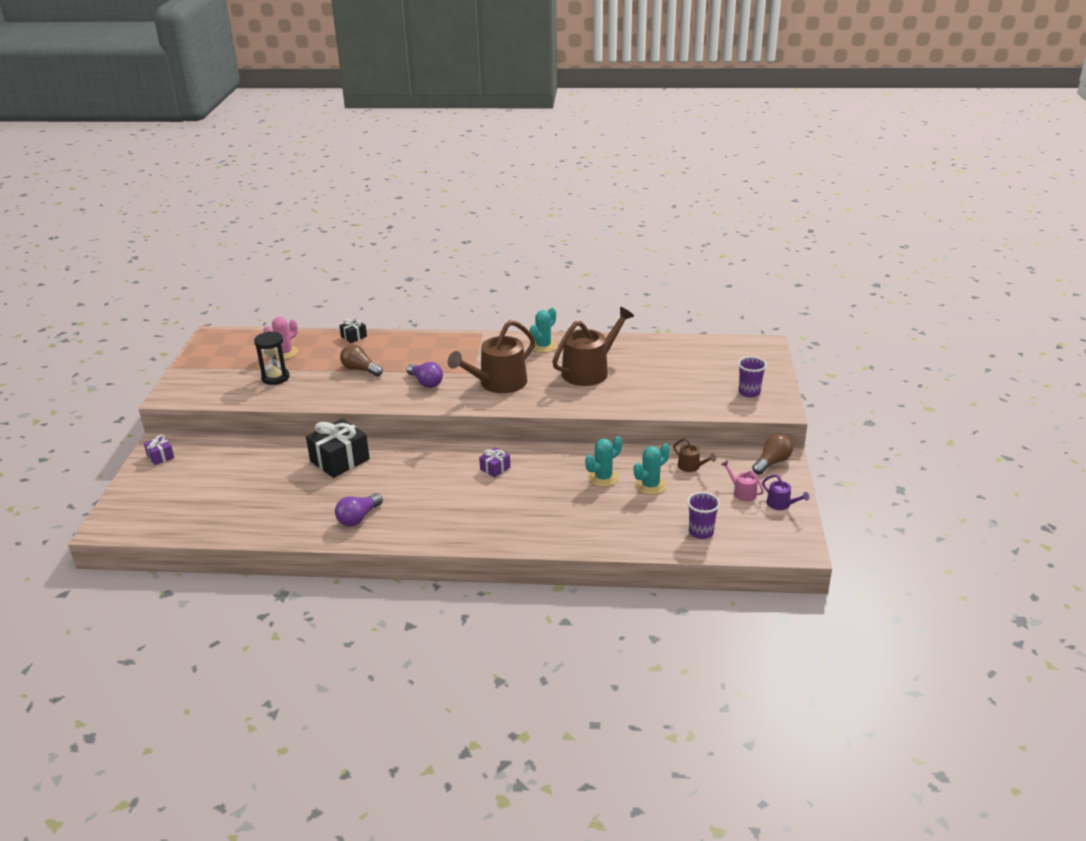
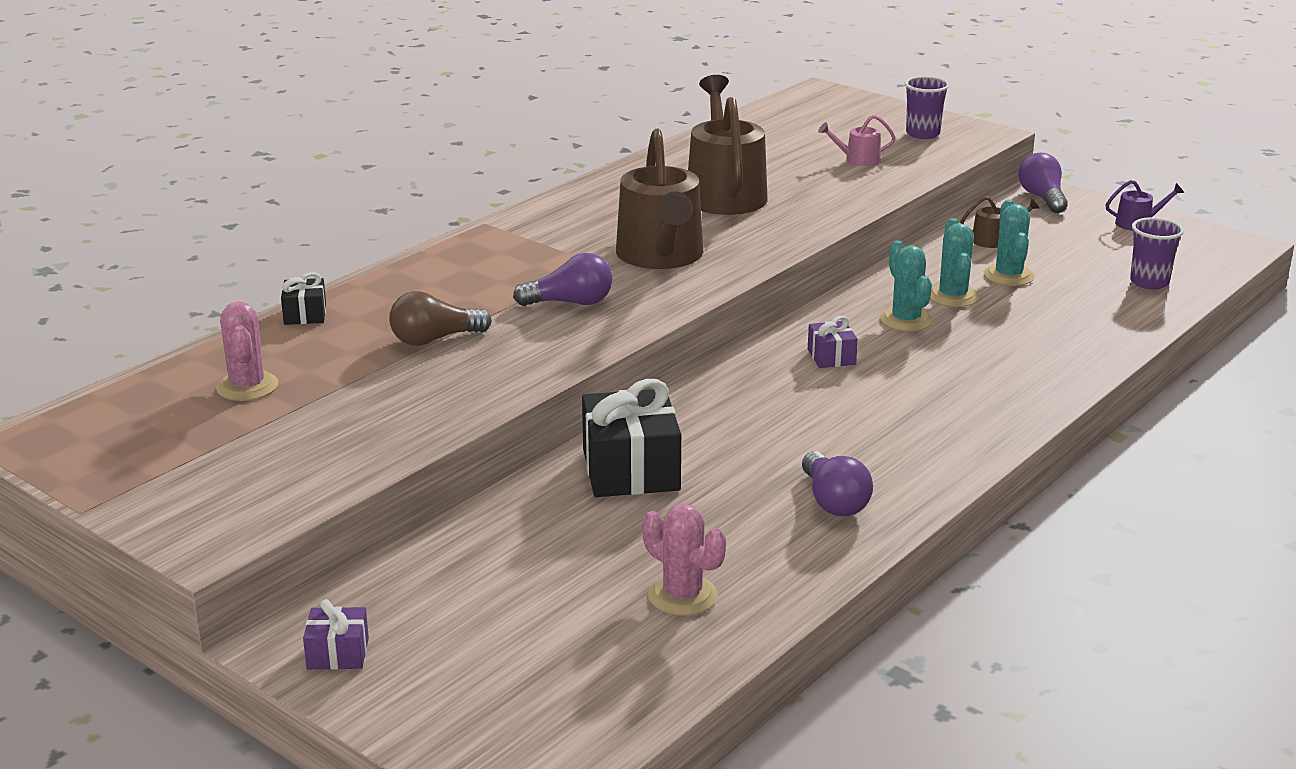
camera: 55 degrees left, 5 degrees down
(252, 510) = (682, 596): none -> pink cactus
(275, 378) = (328, 418): black hourglass -> none
(543, 346) = (602, 198): turquoise cactus -> turquoise cactus (906, 320)
(742, 492) = (1088, 233): pink watering can -> pink watering can (858, 159)
(772, 462) = (1042, 198): brown light bulb -> purple light bulb

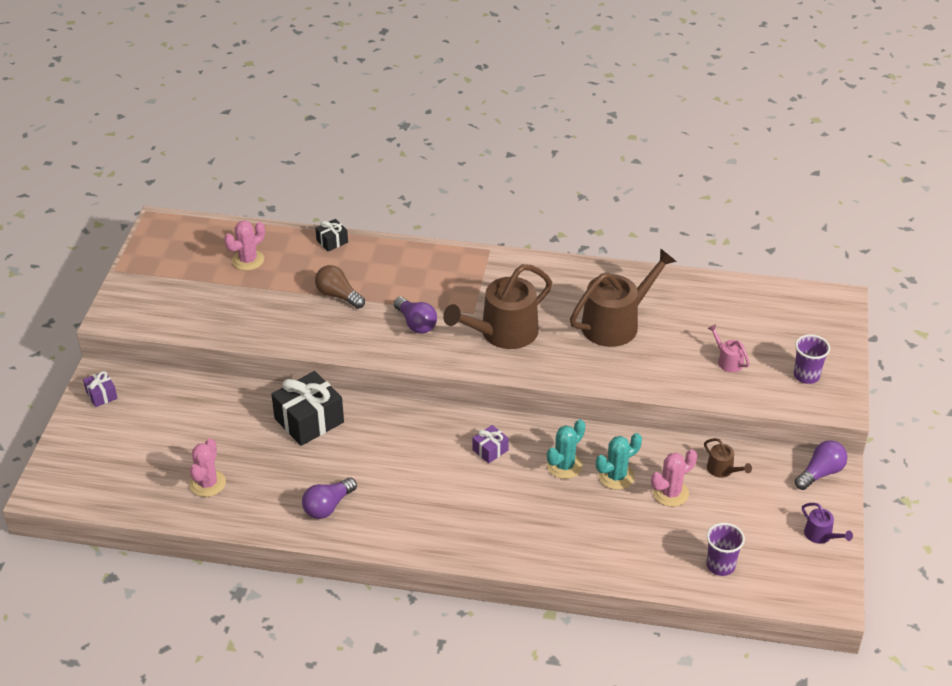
camera: 60 degrees right, 15 degrees up
(1008, 276) = (670, 493): turquoise cactus -> pink cactus

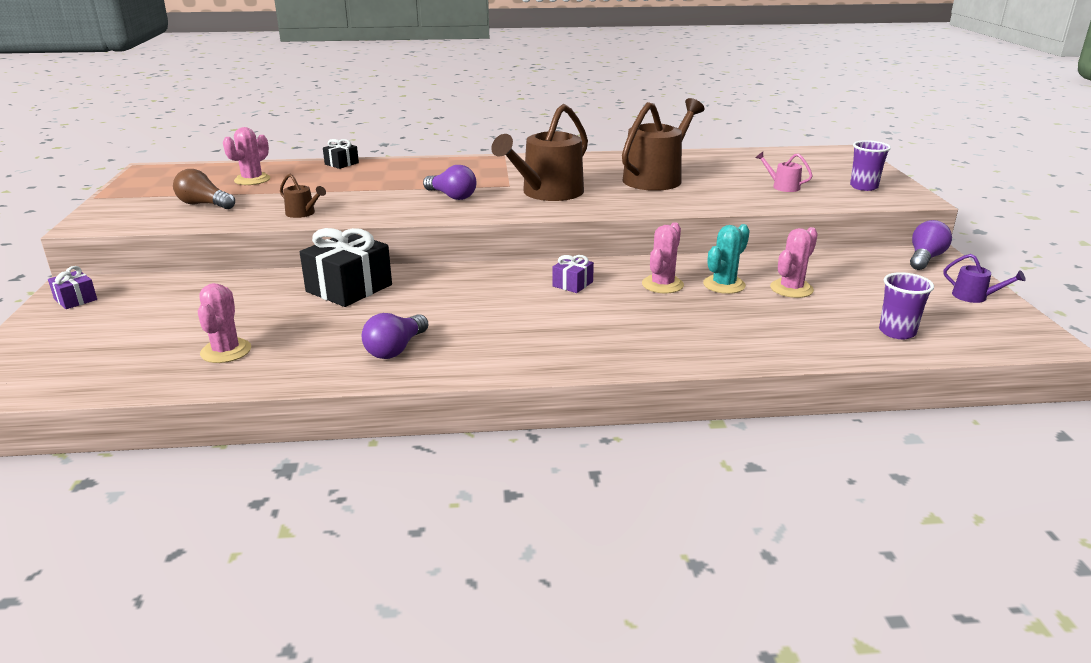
camera: 15 degrees left, 15 degrees down
(338, 295) = (359, 189): brown light bulb -> brown light bulb (204, 204)
(564, 466) = (662, 285): turquoise cactus -> pink cactus
(723, 470) = (829, 267): brown watering can -> brown watering can (303, 213)

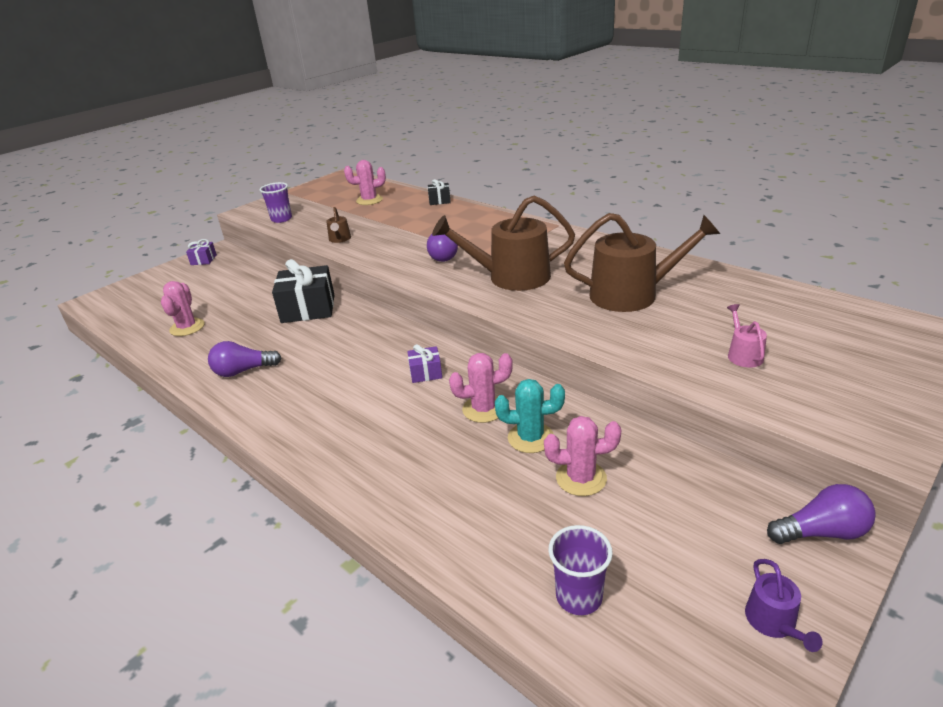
camera: 50 degrees right, 5 degrees up
(204, 204) = (312, 214): brown light bulb -> none
(226, 351) = (187, 327): pink cactus -> pink cactus turned 45 degrees counterclockwise
(863, 187) = (851, 397): purple cup -> purple cup (281, 219)

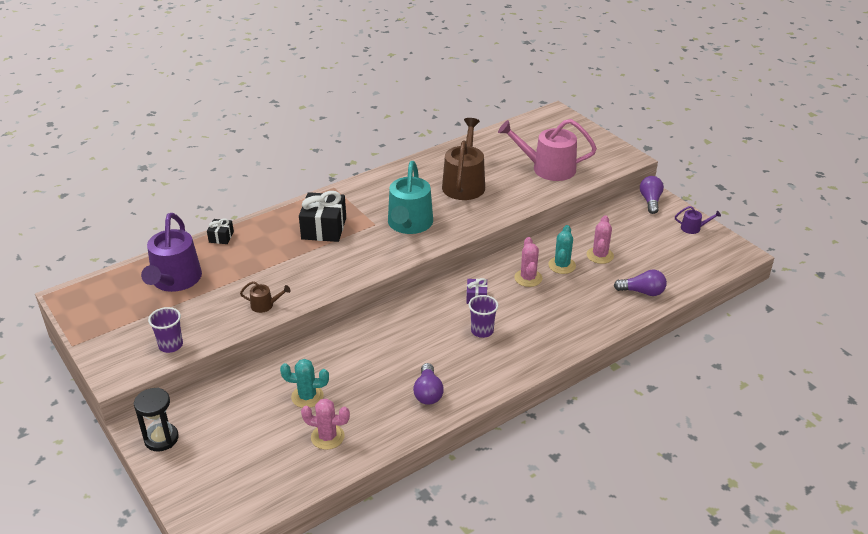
camera: 80 degrees left, 5 degrees up
(203, 260) = (161, 439): purple gift -> black hourglass
(245, 305) = (307, 396): none -> turquoise cactus
(308, 309) = (341, 354): black gift -> black gift (324, 228)
(369, 200) = (175, 280): pink cactus -> purple watering can
(443, 255) = (348, 250): purple light bulb -> purple light bulb (642, 292)
(511, 277) = (409, 224): brown watering can -> turquoise watering can
(579, 597) = (674, 272): purple cup -> purple cup (482, 331)
(743, 354) = (548, 168): pink watering can -> pink watering can, size x2.28

